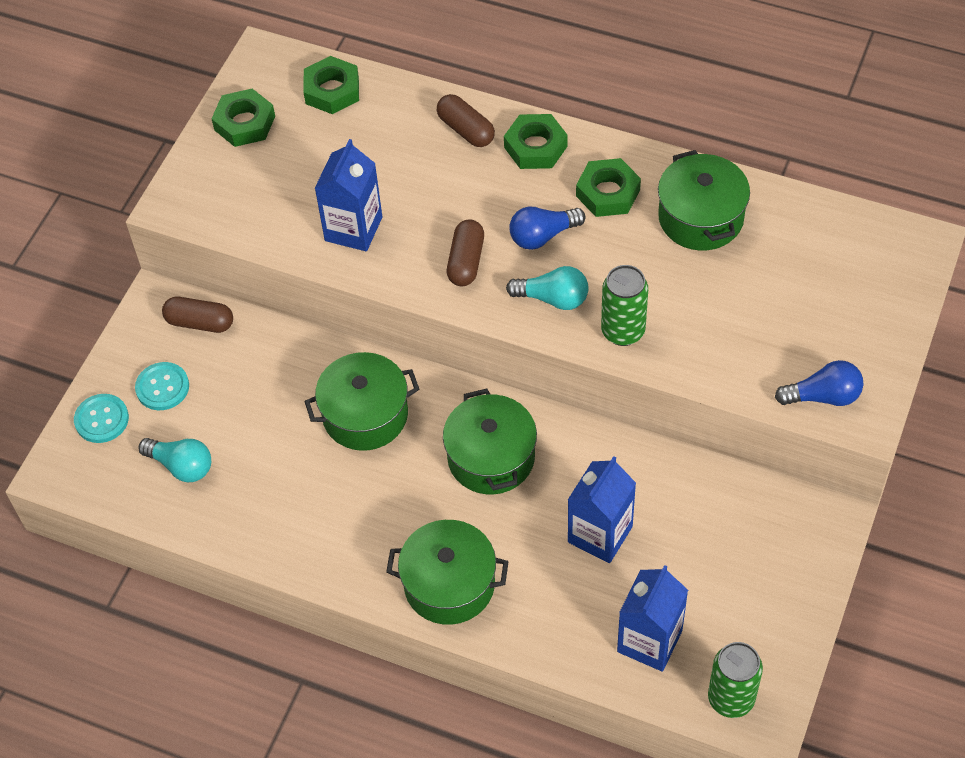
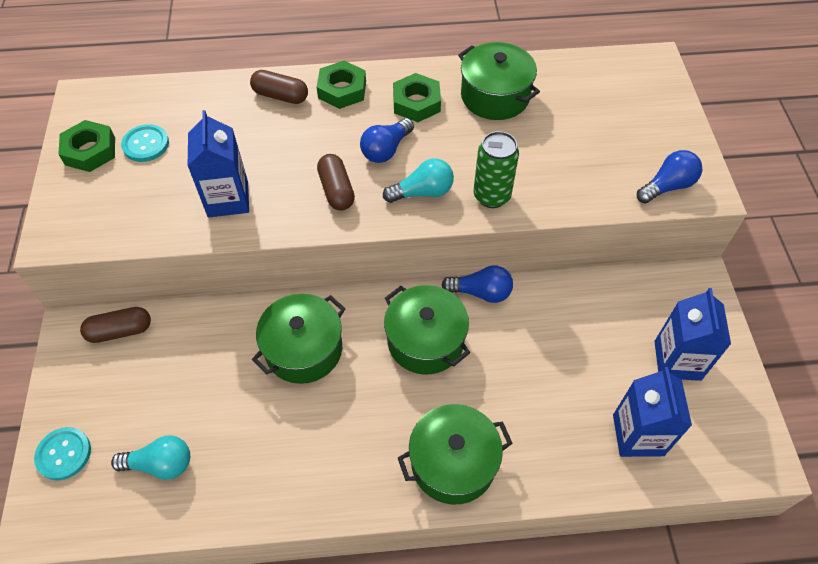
camera: 30 degrees left, 0 degrees up
(162, 387) = (110, 400): turquoise button -> turquoise button (146, 144)
(332, 90) = (155, 103): green nut -> none
(579, 432) = (481, 292): none -> blue light bulb
(600, 534) = (546, 365): blue carton -> blue carton (677, 360)
(731, 699) = (728, 453): green can -> none

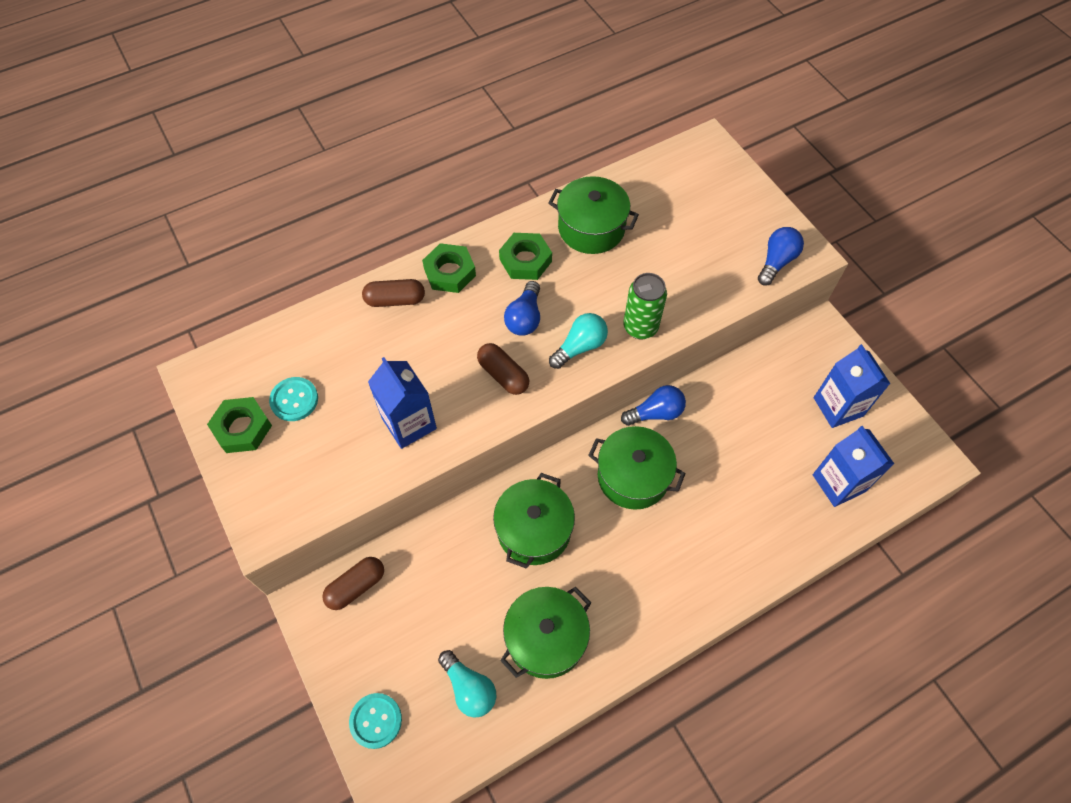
camera: 25 degrees left, 5 degrees up
(160, 464) = (469, 688): turquoise light bulb -> turquoise light bulb turned 75 degrees clockwise
(453, 463) = (711, 571): green pot -> green pot (546, 638)

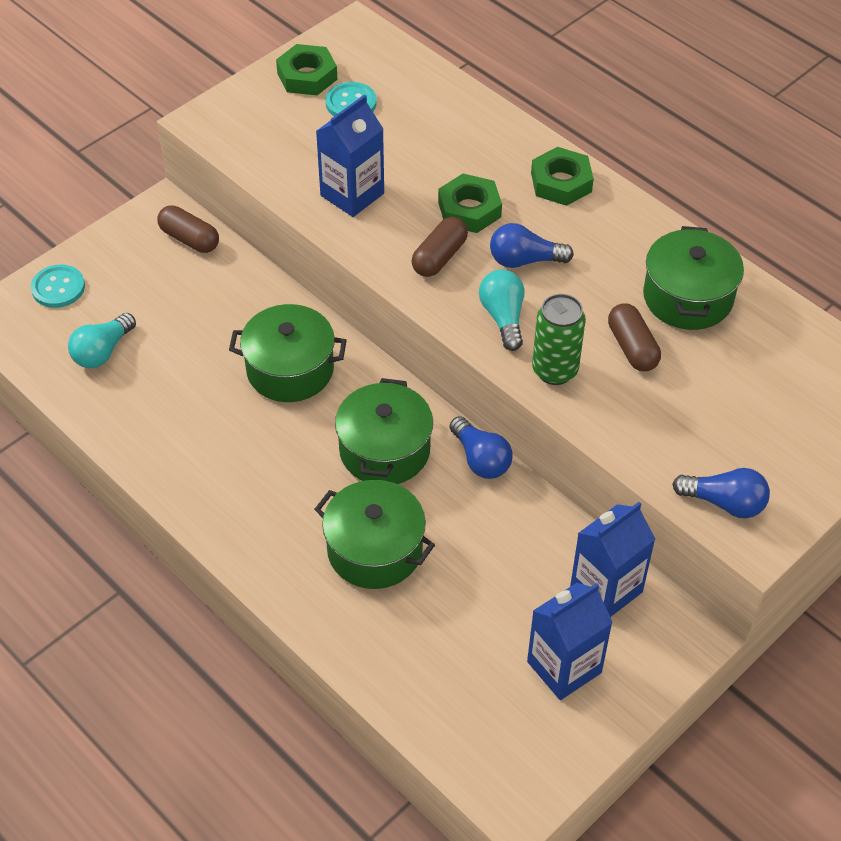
camera: 75 degrees right, 10 degrees down
(395, 300) = (503, 147): brown capsule -> brown capsule (632, 347)
(525, 260) = (608, 245): green nut -> green nut (469, 209)
(546, 638) = (168, 404): green pot -> green pot (375, 550)
(580, 347) = (503, 317): turquoise light bulb -> turquoise light bulb turned 135 degrees counterclockwise
(839, 483) = (444, 677): blue carton -> blue carton (606, 589)

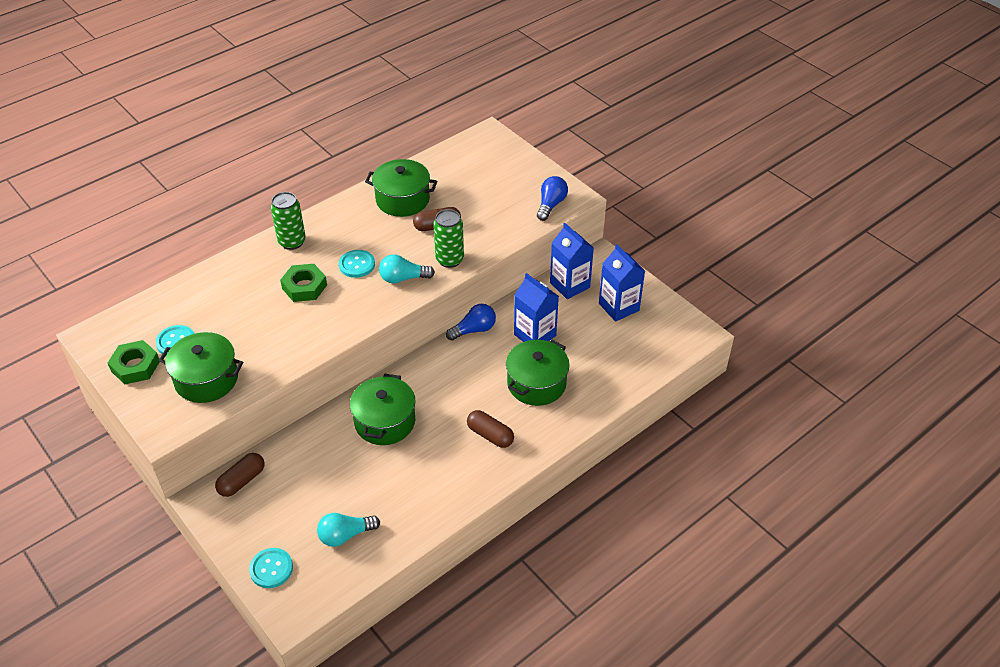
camera: 85 degrees left, 5 degrees down
(102, 351) = (345, 535): turquoise light bulb -> turquoise light bulb turned 120 degrees clockwise
(352, 194) = (272, 345): blue carton -> blue carton (535, 335)
(384, 450) = (461, 375): green pot -> green pot (206, 379)
(439, 257) = (344, 304): brown capsule -> brown capsule (490, 435)
(524, 260) = (357, 265): blue light bulb -> turquoise button
(561, 182) = (292, 242): green nut -> green can

